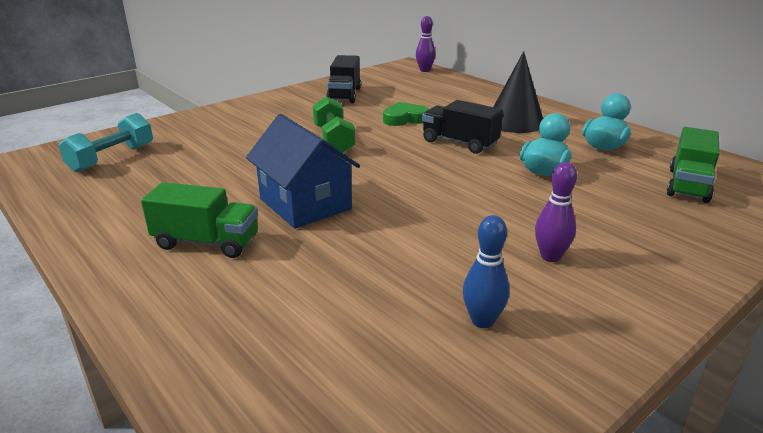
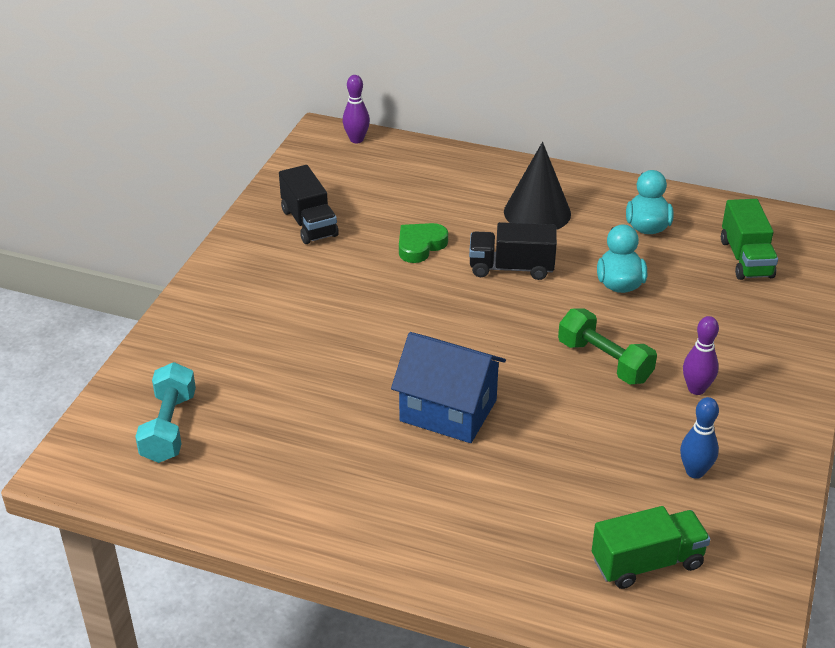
camera: 30 degrees left, 10 degrees up
(206, 242) = (411, 490): green truck -> green truck (647, 562)
(333, 140) = (380, 309): green dumbbell -> green dumbbell (604, 361)

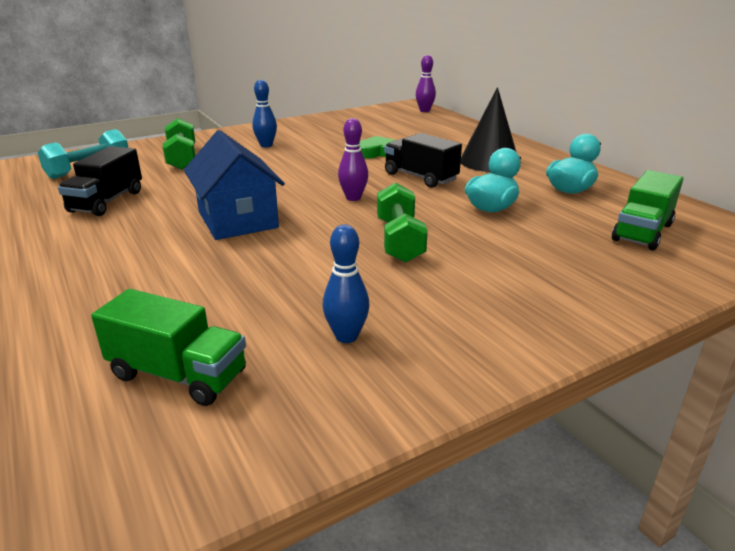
camera: 40 degrees right, 10 degrees down
(237, 356) = (182, 158): none -> green dumbbell
(288, 289) = (266, 145): none -> blue bowling pin
(309, 223) = (332, 128): black truck -> black truck (107, 201)
(696, 389) = (451, 286): purple bowling pin -> purple bowling pin (353, 198)

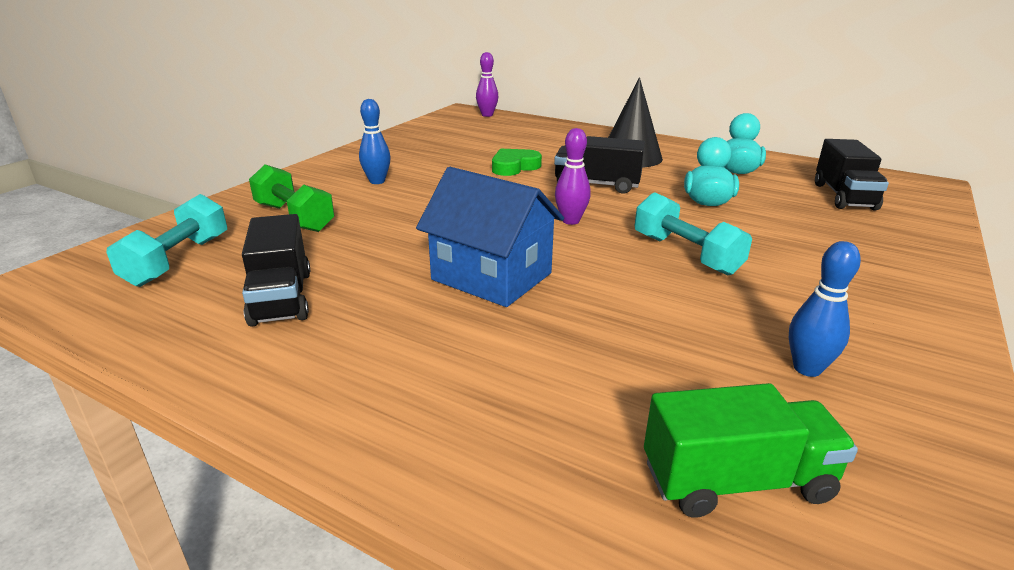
camera: 30 degrees left, 0 degrees up
(399, 240) = (685, 254): green dumbbell -> turquoise dumbbell
(642, 232) = (843, 196): green truck -> black truck

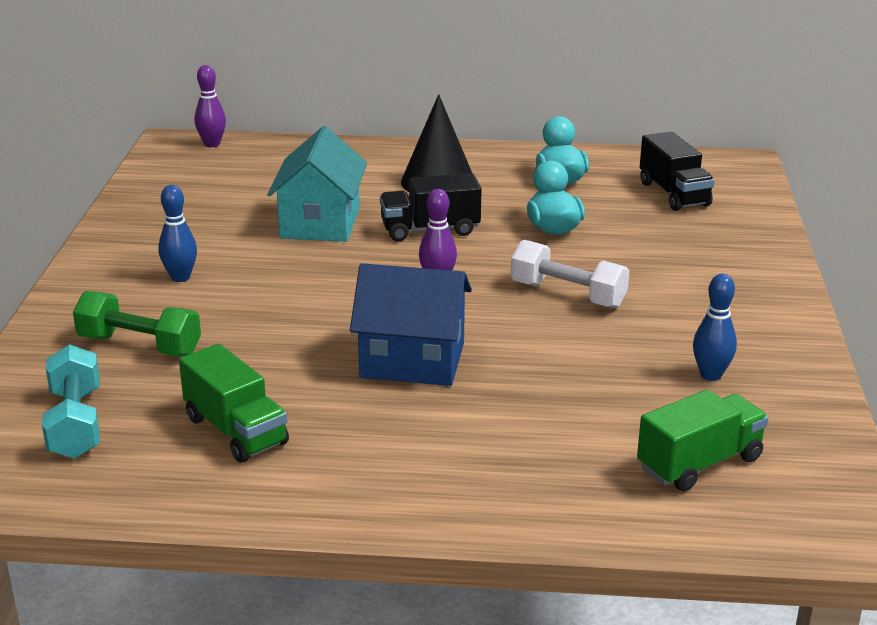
camera: 25 degrees left, 0 degrees up
(281, 297) = (236, 431): black truck -> green truck
(514, 167) = (320, 223): green heart -> turquoise house
(685, 254) = (567, 295): turquoise dumbbell -> white dumbbell

